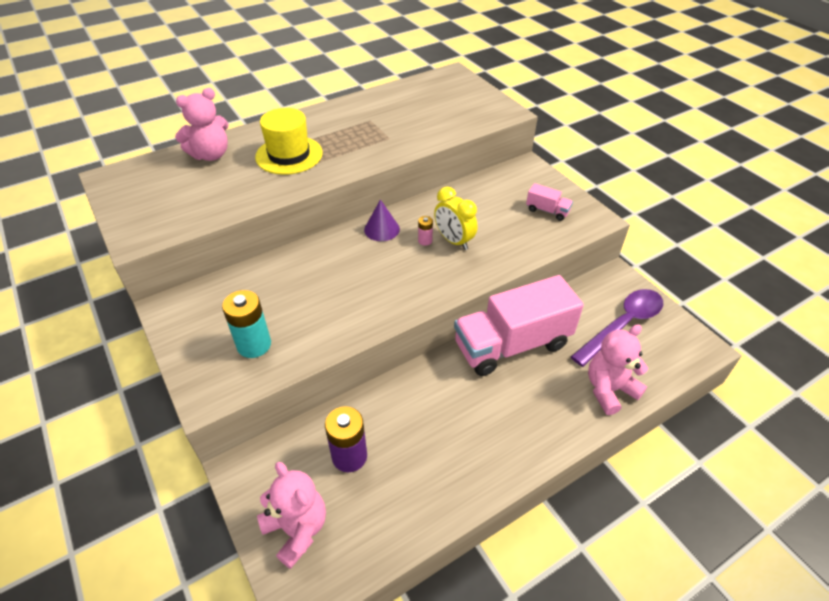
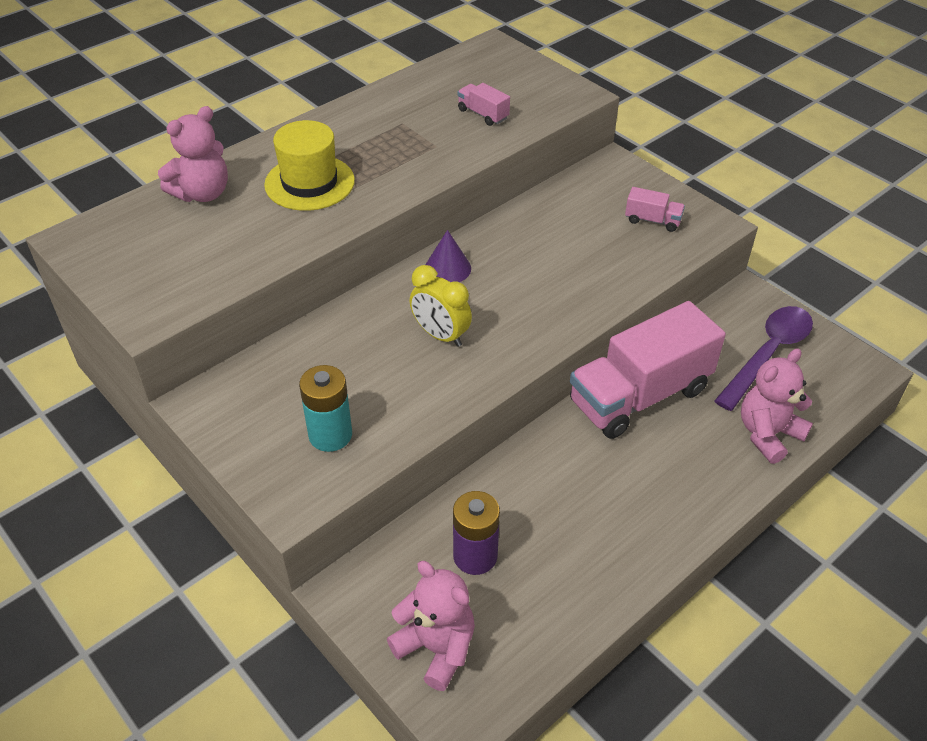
camera: 10 degrees left, 0 degrees up
(425, 241) = (508, 277): pink battery -> none
(431, 119) = (483, 114): none -> pink truck
(454, 241) = (545, 273): yellow clock -> yellow clock (440, 335)

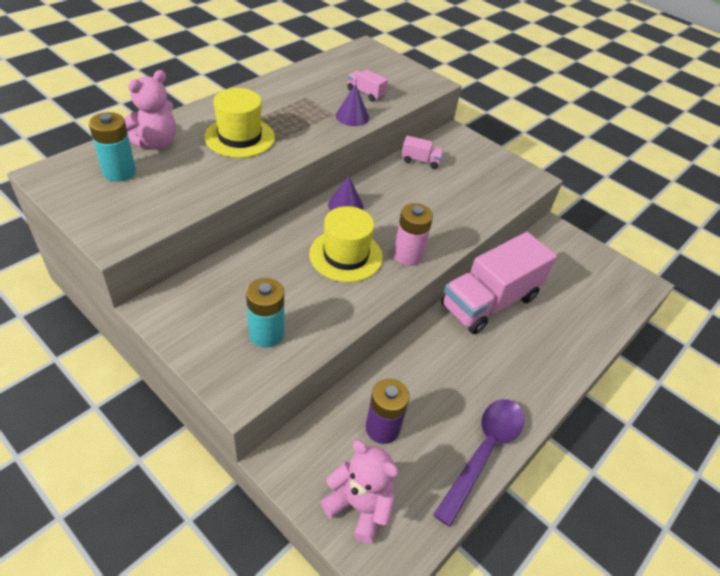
camera: 10 degrees left, 0 degrees up
(157, 233) = (119, 172): none -> turquoise battery
(440, 335) = (346, 255): yellow clock -> yellow hat
(460, 148) = (352, 116): none -> purple cone
(523, 334) = (408, 255): none -> pink battery
(652, 220) = (489, 174): pink truck -> pink truck (420, 161)
(768, 354) = (575, 271): purple spoon -> purple spoon (484, 452)
(768, 434) = (584, 330): pink teddy bear -> none

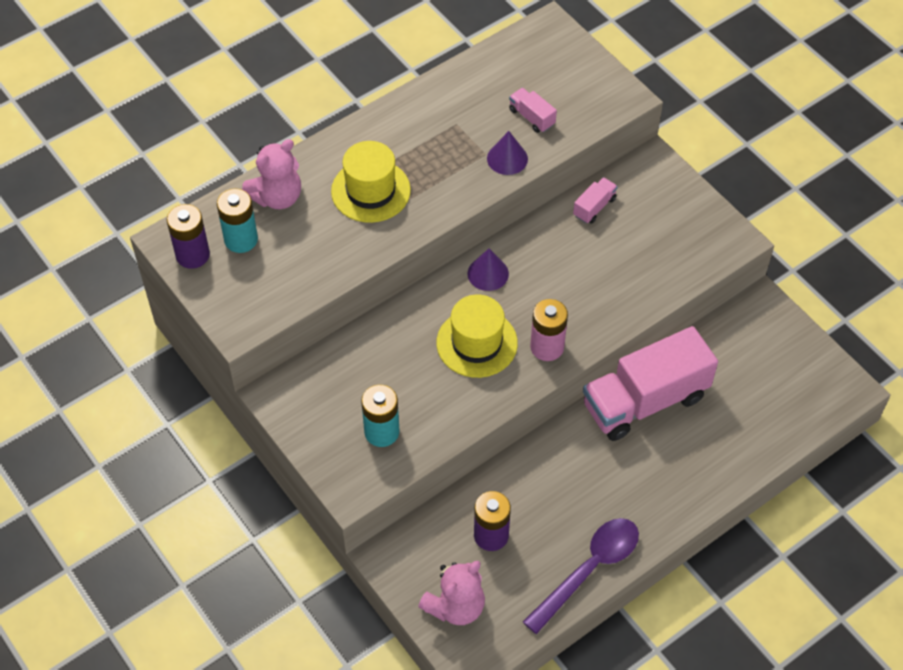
camera: 15 degrees right, 10 degrees up
(70, 184) = (193, 255): none -> purple battery
(359, 506) = (455, 606): pink teddy bear -> pink teddy bear turned 90 degrees clockwise
(420, 161) = (594, 207): pink truck -> pink truck turned 75 degrees counterclockwise

